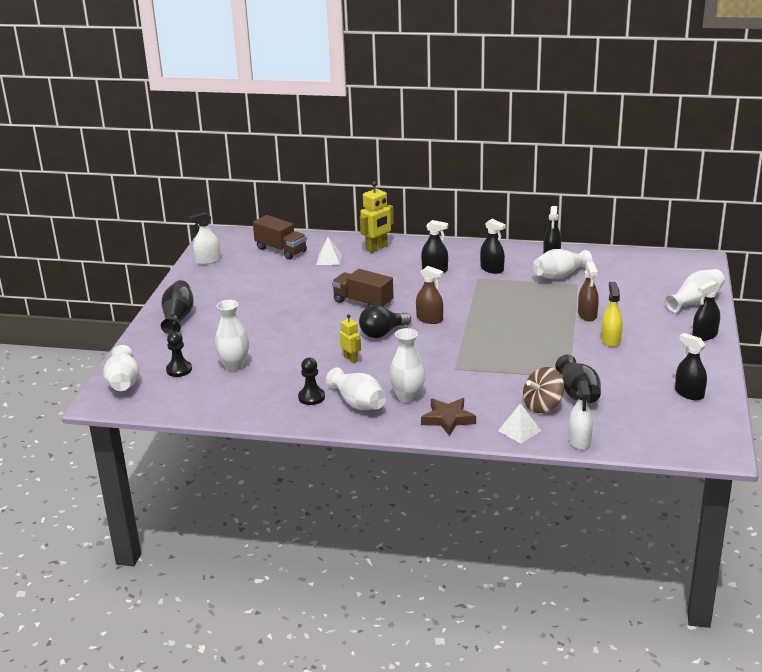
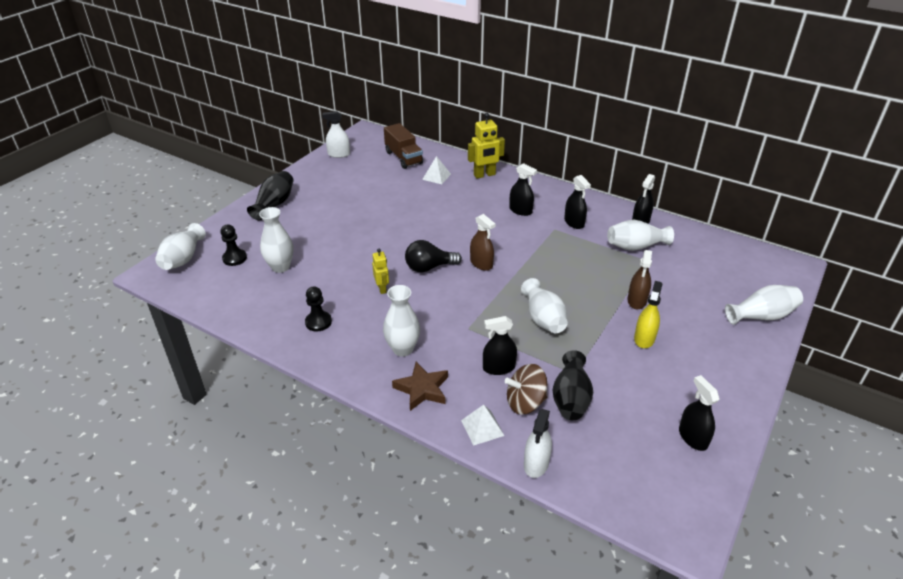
camera: 20 degrees right, 10 degrees up
(358, 403) = (353, 342): white vase -> white vase (543, 318)
(363, 302) = (434, 229): brown truck -> none
(704, 335) = (750, 362): black spray bottle -> black spray bottle (499, 368)

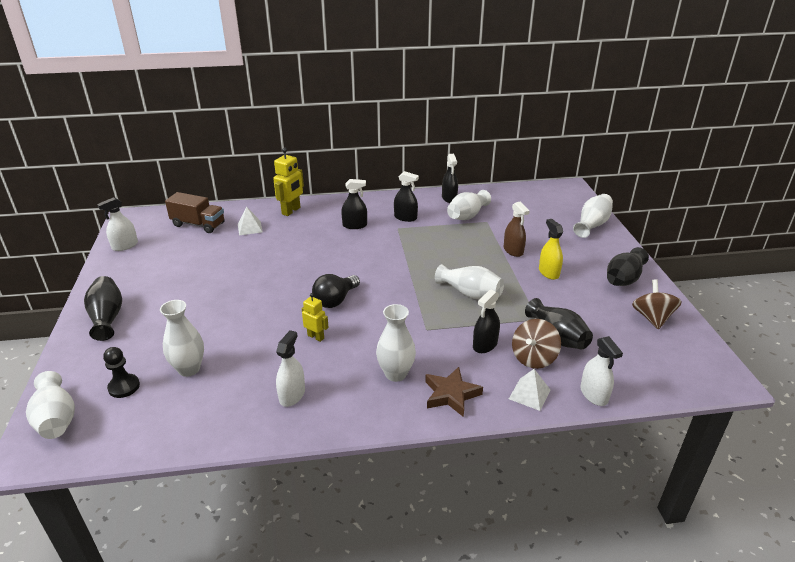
camera: 40 degrees left, 5 degrees down
(318, 322) = (292, 395): black pawn -> white spray bottle
(481, 263) = (374, 277): brown spray bottle -> none
(693, 437) = (652, 318): black spray bottle -> brown spinning top
(717, 386) = (623, 279): none -> black vase

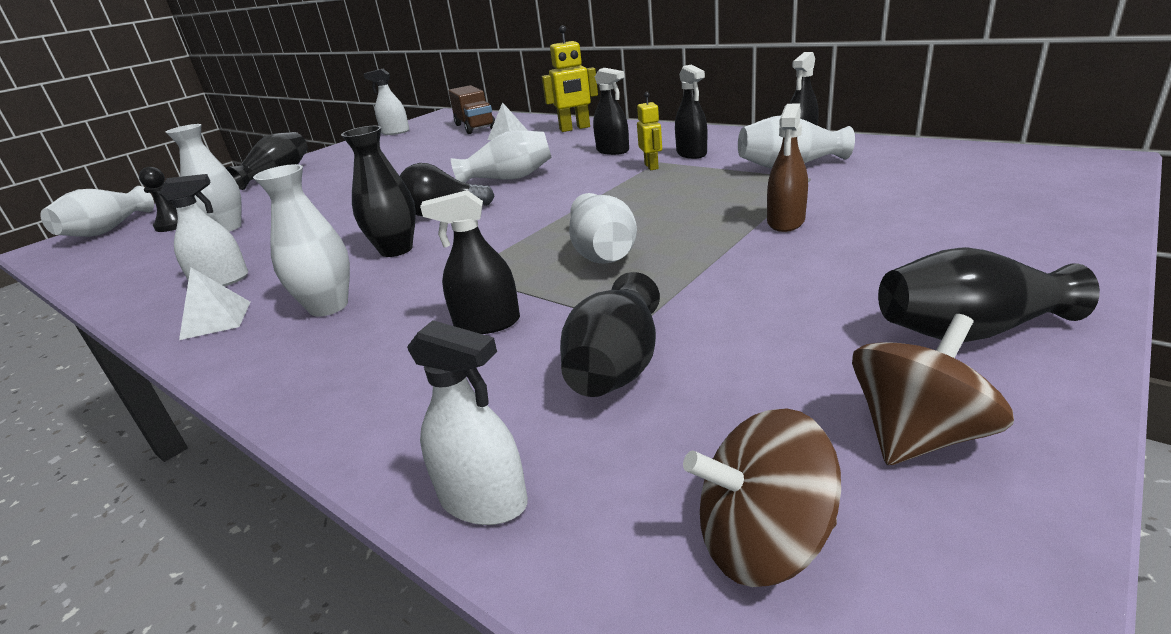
camera: 50 degrees right, 5 degrees down
(316, 337) = (353, 238): yellow robot -> yellow robot (651, 166)
(361, 332) = (396, 250): none -> black vase
(451, 394) = (319, 362): brown star -> none
(529, 394) = (396, 425): white pyramid -> white pyramid (216, 320)
(533, 358) = (514, 376): brown spinning top -> brown spinning top (763, 541)
(548, 272) = (796, 267): yellow spray bottle -> none
(592, 225) = (1048, 223): white vase -> white vase (509, 178)
(594, 394) = (483, 500): white spray bottle -> white spray bottle turned 90 degrees counterclockwise

